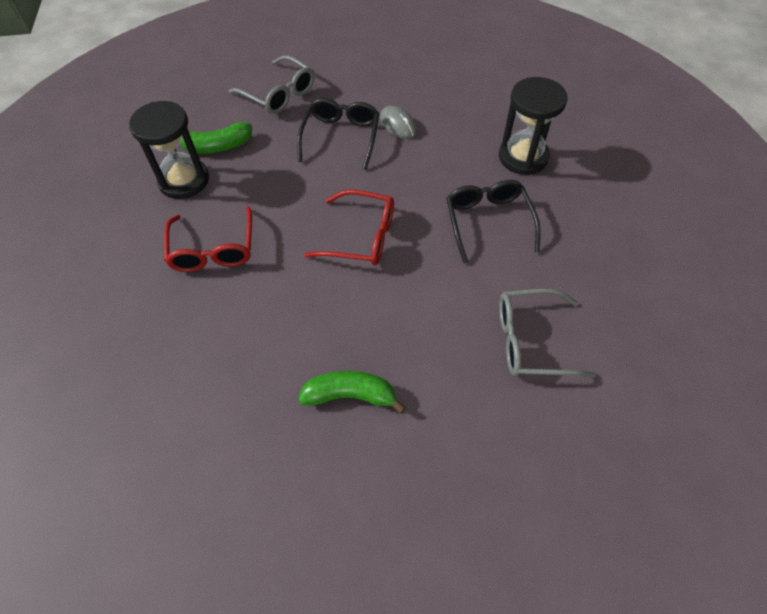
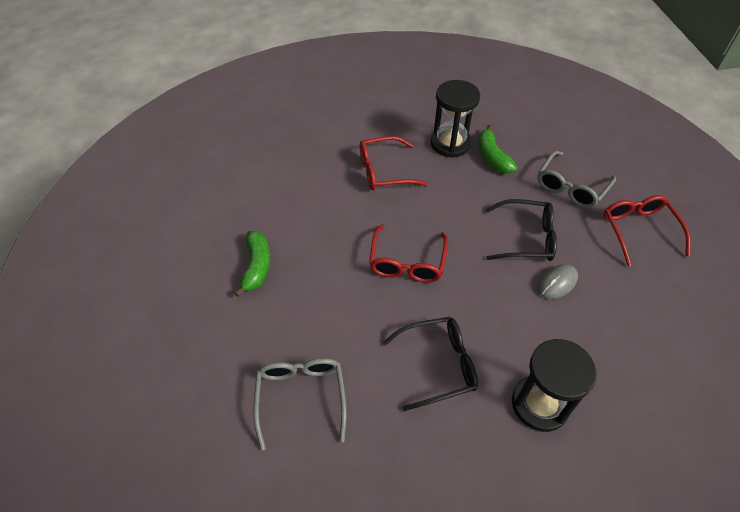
camera: 85 degrees right, 5 degrees down
(343, 61) = (638, 230): none -> red glasses

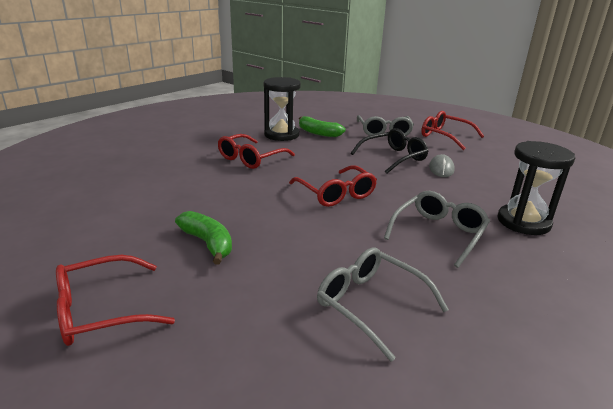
camera: 40 degrees left, 25 degrees down
(152, 293) = (101, 311): none -> red glasses
(438, 365) = (438, 233): black glasses -> grey glasses

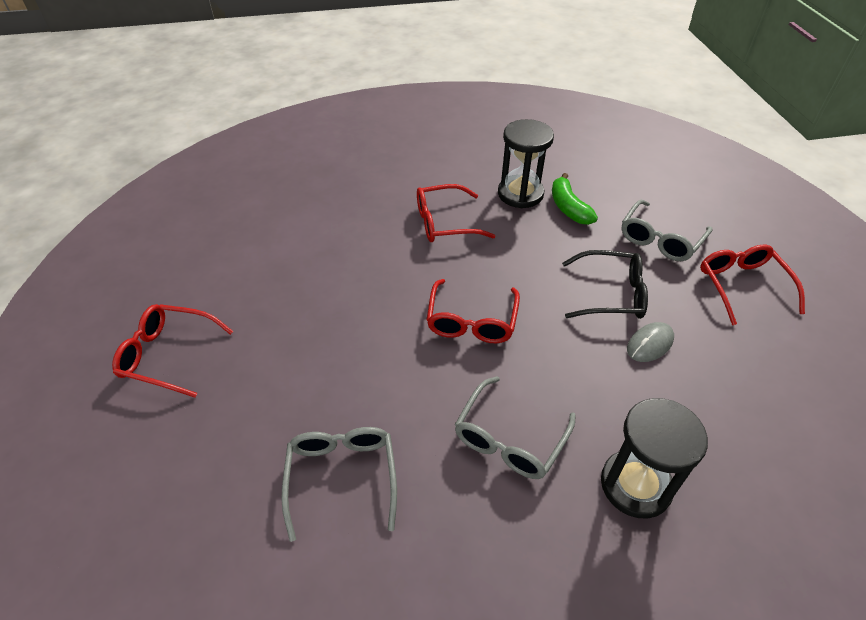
camera: 40 degrees right, 20 degrees up
(208, 243) = (294, 325): green banana -> none
(438, 233) = (510, 438): grey glasses -> grey glasses turned 135 degrees clockwise

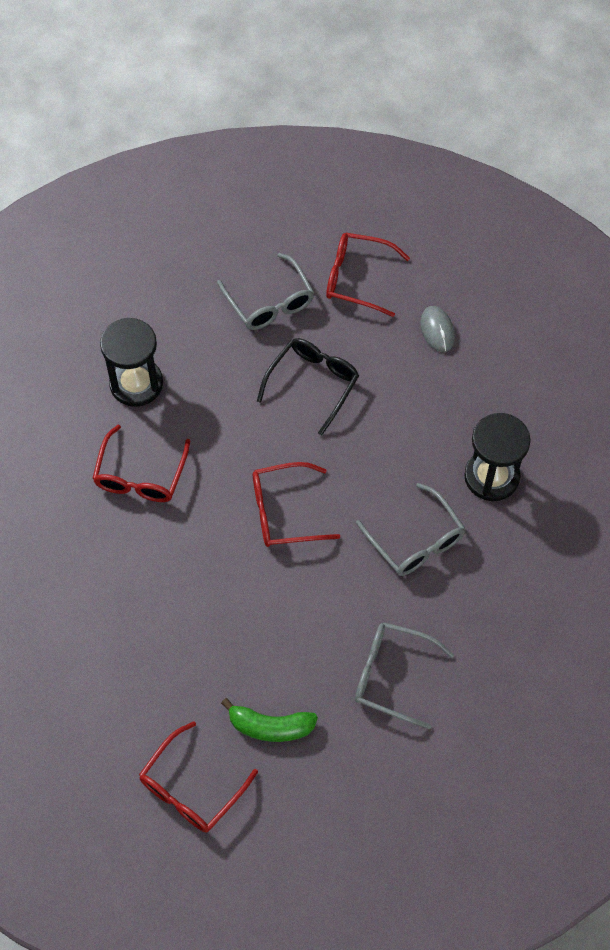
camera: 65 degrees left, 15 degrees up
(471, 321) = (284, 512): red glasses -> red glasses turned 135 degrees clockwise
(568, 208) = (183, 352): green banana -> green banana (270, 726)
(650, 344) = (379, 389): grey mouse -> grey mouse (437, 330)

